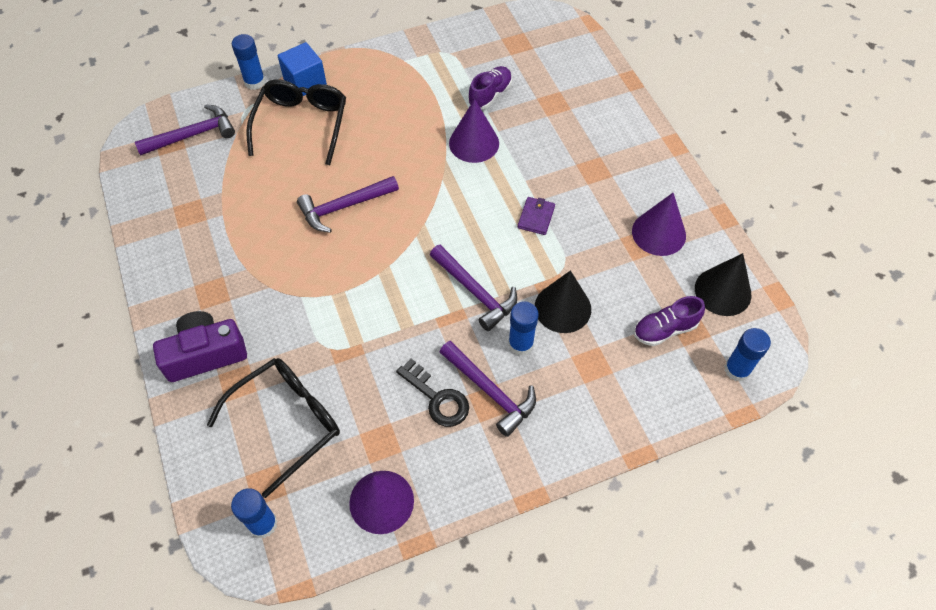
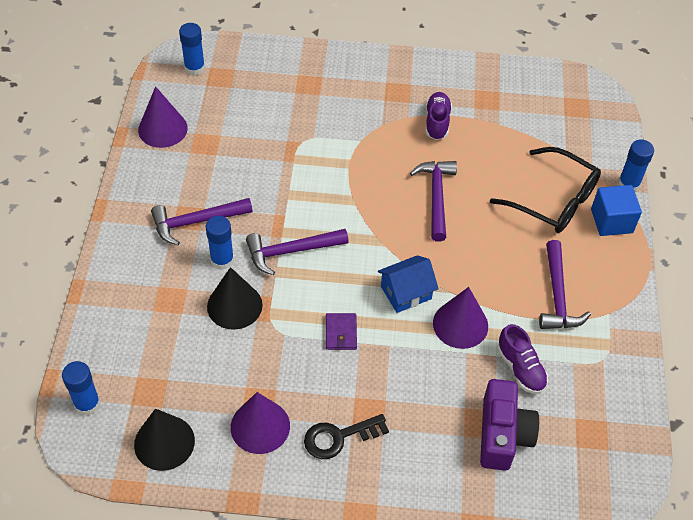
camera: 115 degrees right, 5 degrees down
(192, 135) = (577, 123): purple hammer -> purple hammer (557, 295)
(205, 354) = (344, 74): purple camera -> purple camera (503, 434)
(287, 422) = (258, 100): black glasses -> none
(437, 398) = (214, 188): black key -> black key (338, 437)
(466, 189) = (406, 293): none -> blue house
(536, 217) = (341, 333): purple wallet -> purple wallet turned 45 degrees clockwise
(665, 329) = (162, 371): purple shoe -> purple shoe (437, 122)

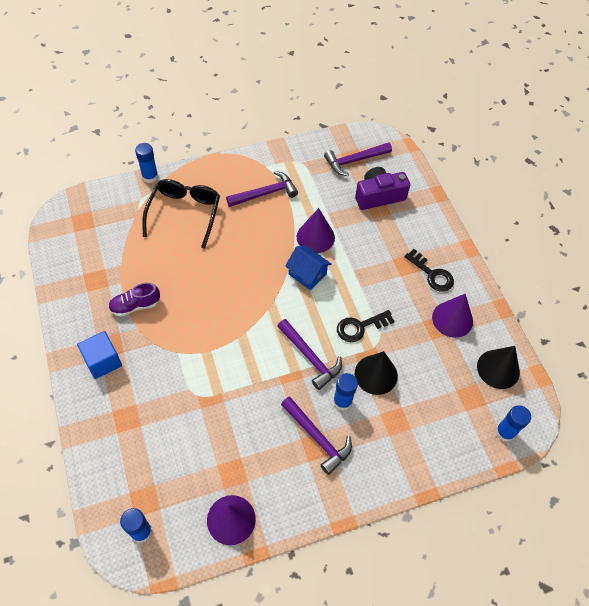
camera: 115 degrees left, 5 degrees up
(303, 316) = (360, 327): none -> black key
(341, 333) = (359, 300): purple wallet -> none
(436, 197) = (214, 282): purple hammer -> purple hammer (355, 161)
(520, 368) = (330, 198): purple shoe -> none
(611, 221) = (188, 179): blue cube -> blue cube (103, 361)

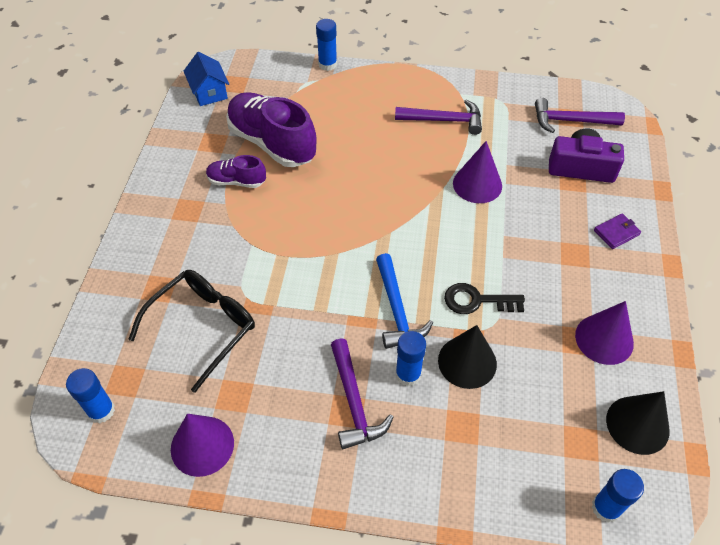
camera: 30 degrees right, 5 degrees down
(103, 361) = (171, 222): blue cube -> none
(144, 262) = (272, 143): none -> purple shoe
(184, 213) = (342, 111): black glasses -> black glasses (203, 327)
(307, 274) = (445, 219): blue house -> blue house (209, 92)
(310, 357) = (397, 309): purple hammer -> blue hammer
(424, 237) = (616, 232): none -> purple wallet
(432, 274) = (604, 277): black key -> none

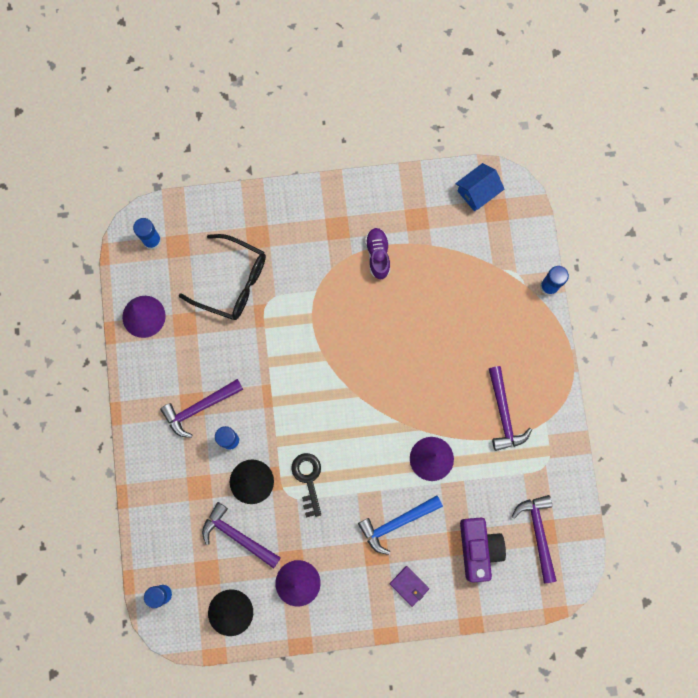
camera: 75 degrees right, 25 degrees up
(272, 143) = (430, 269): purple shoe -> none
(397, 309) = (284, 419): blue hammer -> blue hammer (397, 523)
(536, 393) = (237, 536): none -> purple hammer

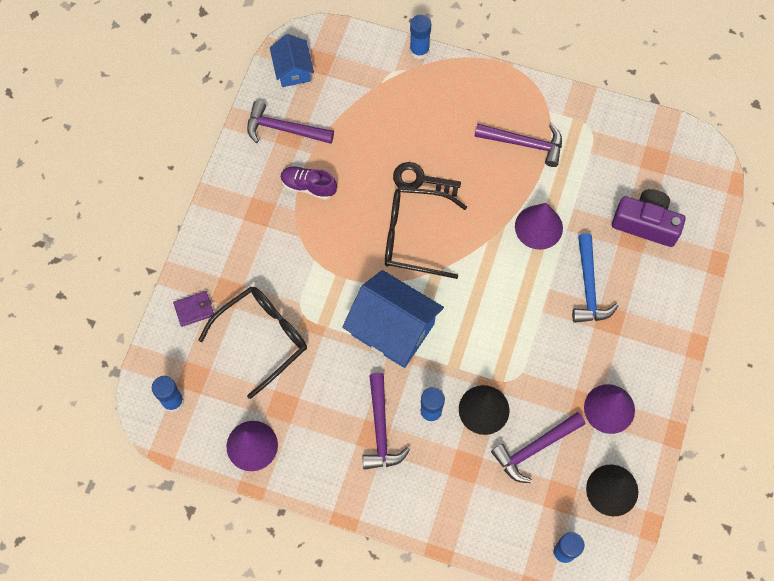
camera: 65 degrees left, 10 degrees down
(286, 379) = (393, 329): none -> blue house
(308, 479) = (507, 352): black key -> black key (420, 180)
(374, 360) = (414, 236): none -> black glasses
(409, 586) = (656, 303): purple wallet -> purple wallet (194, 309)
(538, 533) = (653, 165): purple hammer -> purple hammer (284, 129)

